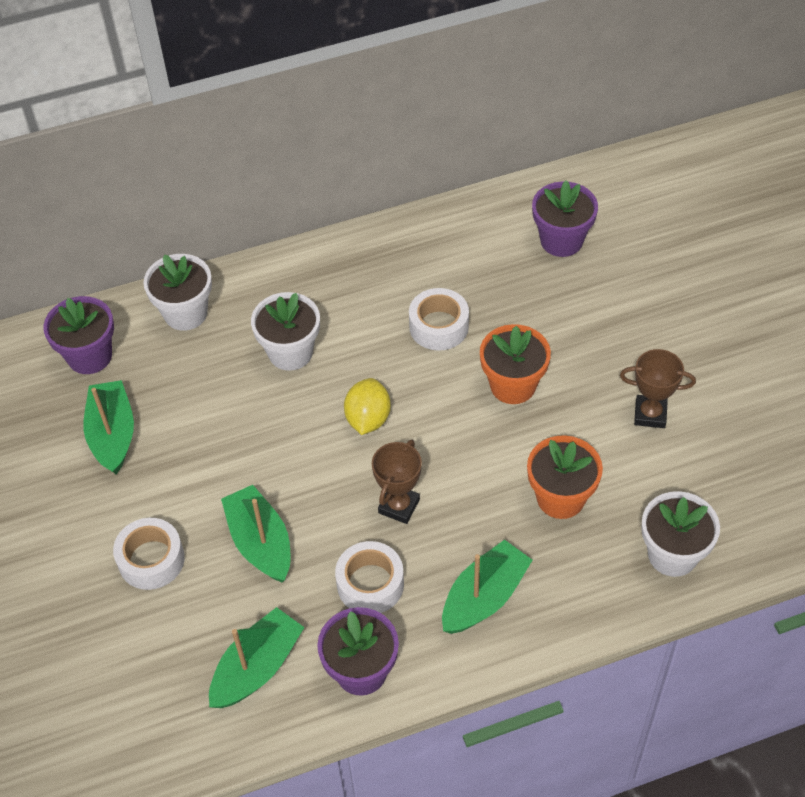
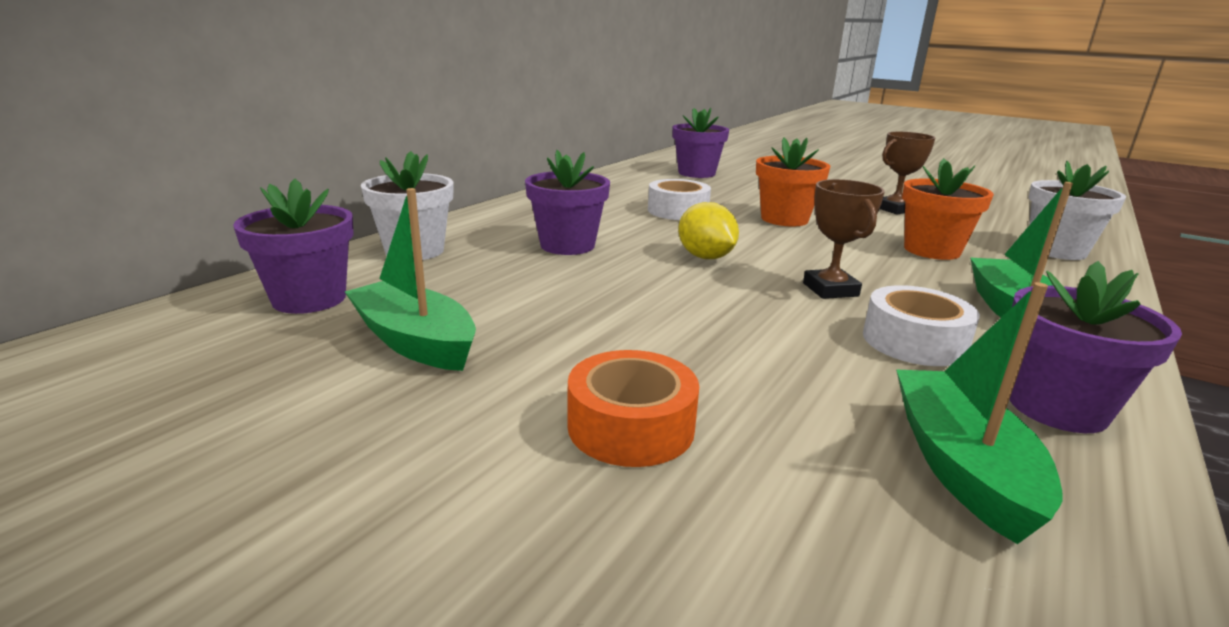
camera: 40 degrees left, 30 degrees down
(151, 560) = (631, 426): white tape -> orange tape
(260, 542) = (747, 357): green boat -> none
(290, 352) = (567, 245): white flower pot -> purple flower pot

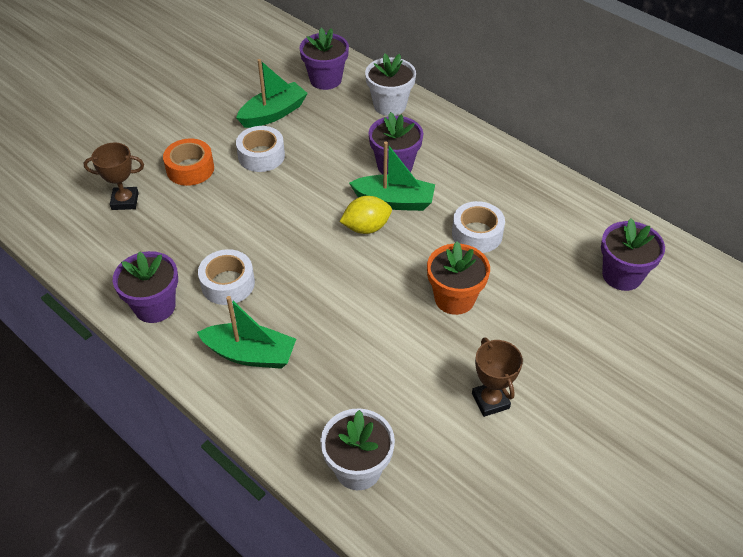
camera: 100 degrees right, 25 degrees up
(562, 342) = (261, 156): none -> white tape
(830, 289) = (302, 274): brown trophy -> brown trophy (125, 201)
(931, 250) = (368, 369): orange flower pot -> none
(961, 466) = (133, 251): green boat -> green boat (394, 201)

